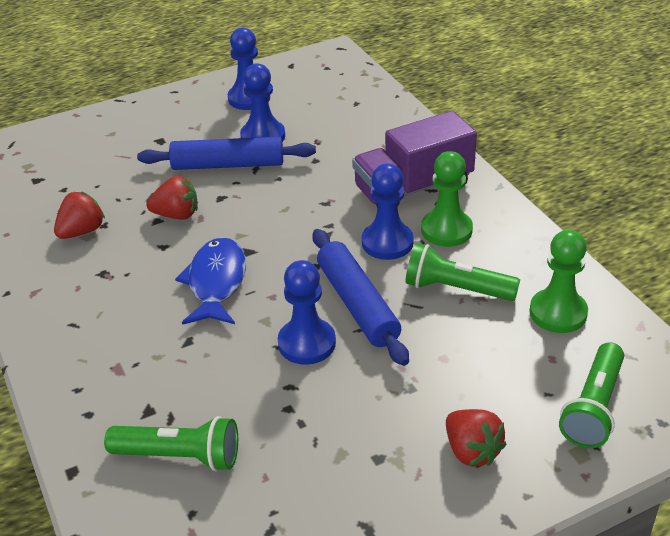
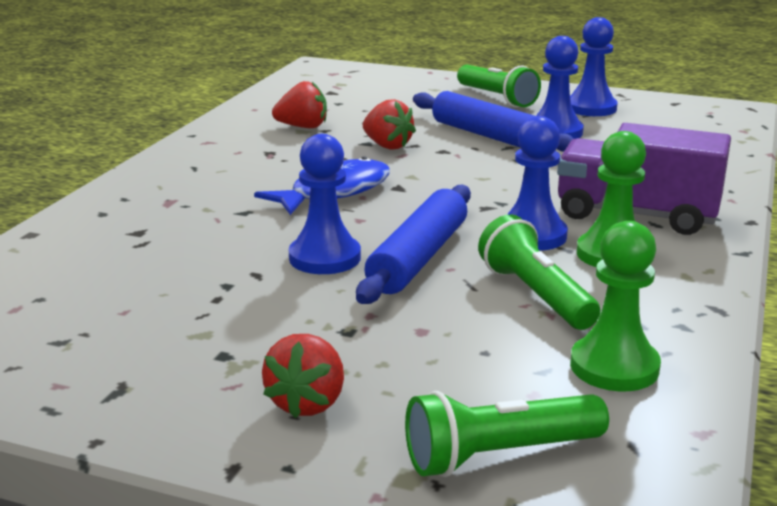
camera: 45 degrees right, 15 degrees down
(179, 456) = (100, 265): green flashlight -> green flashlight (497, 98)

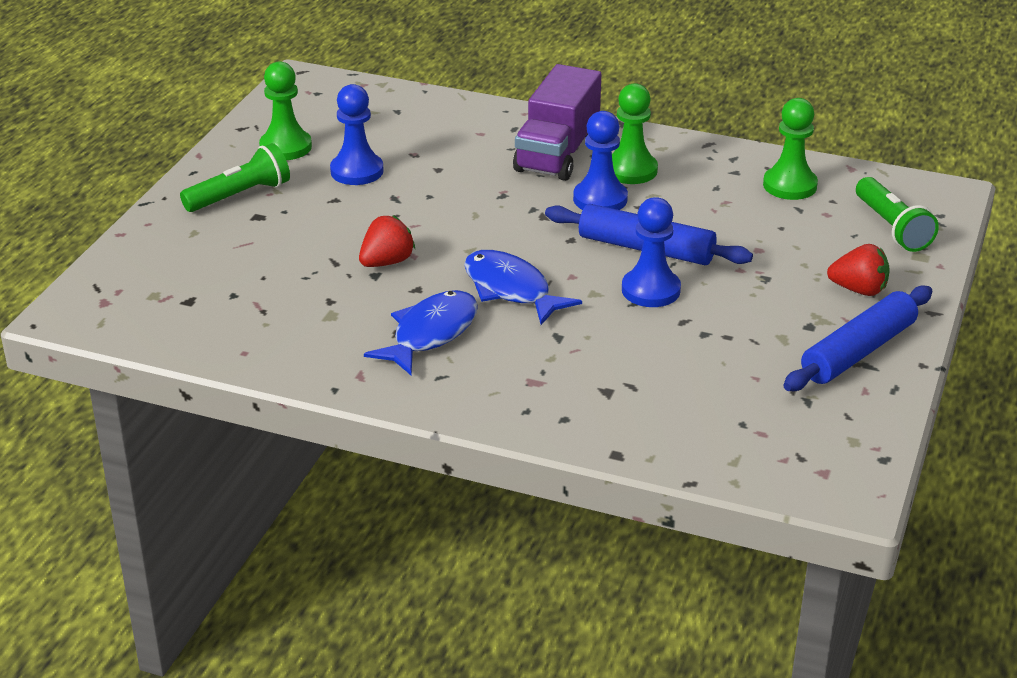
camera: 90 degrees left, 10 degrees up
(263, 163) = (431, 334): none -> blue fish
(303, 127) = (319, 315): red strawberry -> none
(489, 136) = (364, 206): blue rolling pin -> blue rolling pin (858, 352)
(536, 295) = (700, 204): green flashlight -> none
(591, 108) = (285, 147): blue pawn -> green pawn

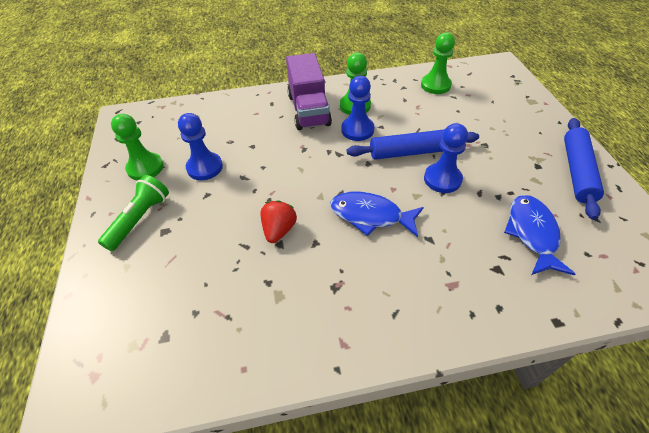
camera: 30 degrees left, 15 degrees up
(431, 334) = (356, 277): blue fish -> blue fish (532, 233)
(859, 290) = (532, 132): red strawberry -> none
(891, 227) = (503, 90): green flashlight -> none

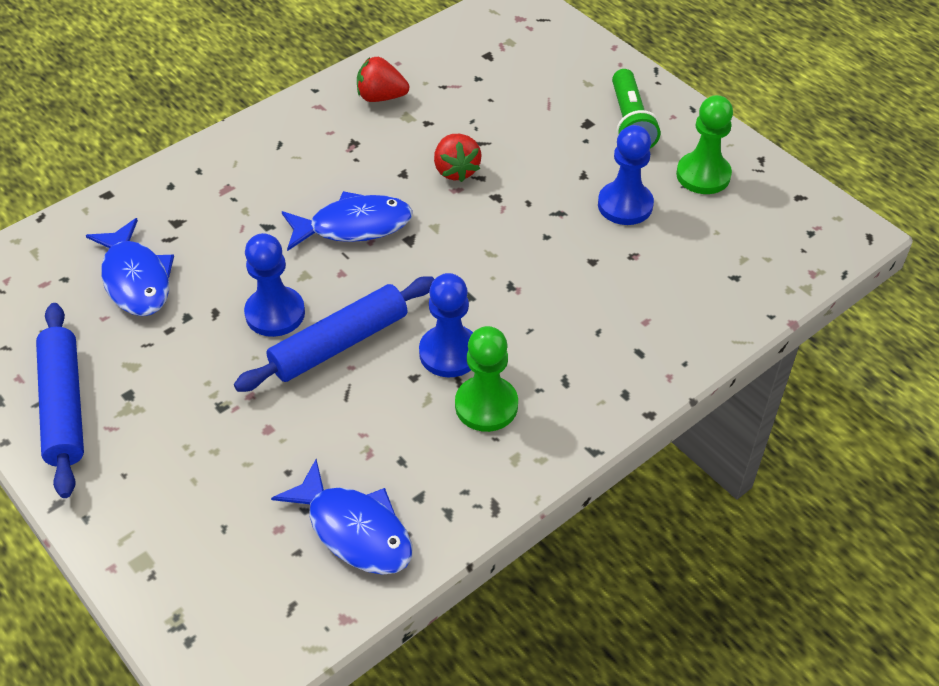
camera: 150 degrees right, 0 degrees up
(285, 328) = (381, 97): none -> red strawberry
(308, 110) = (562, 362): purple truck -> none
(435, 85) = (355, 530): green pawn -> blue fish

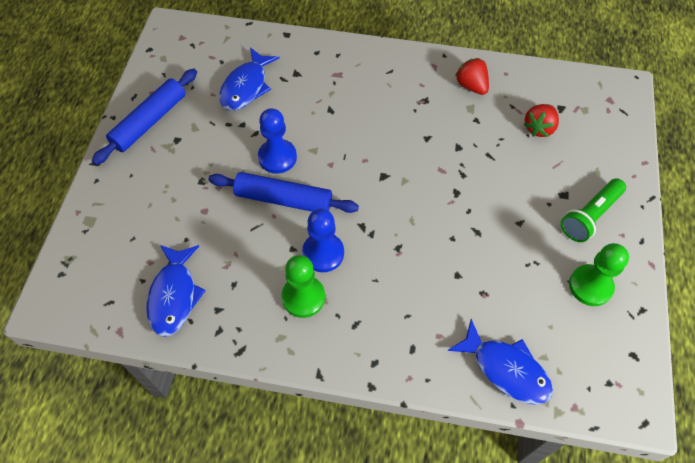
camera: 50 degrees right, 10 degrees up
(354, 226) = (367, 145): blue fish -> blue fish (506, 369)
(456, 170) = (455, 159): red strawberry -> red strawberry (539, 128)
(625, 205) = (519, 261): blue pawn -> none

